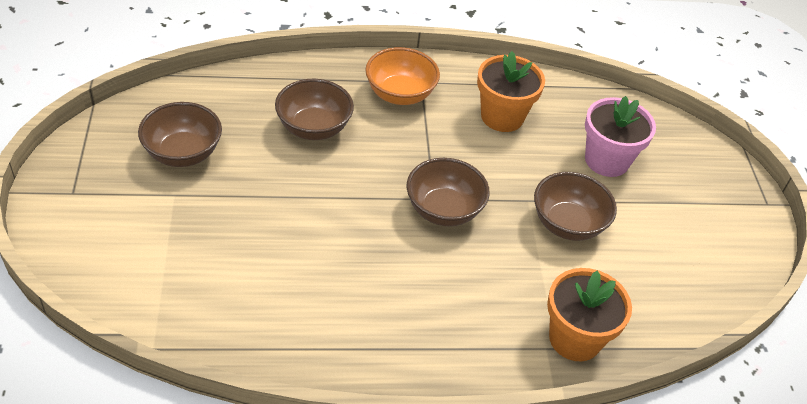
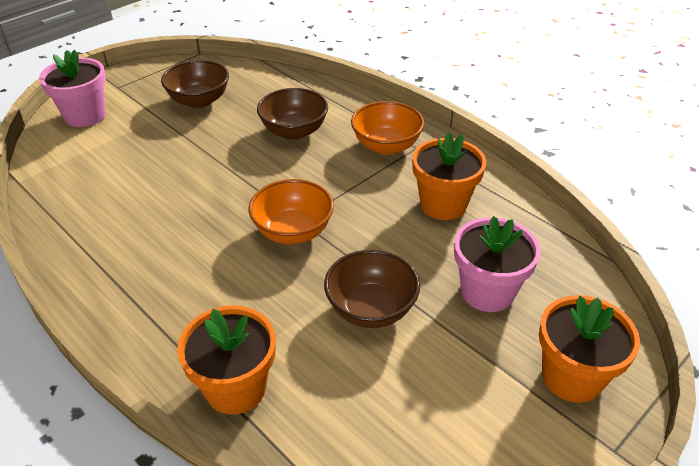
camera: 55 degrees right, 5 degrees down
(95, 243) = (85, 115): none -> pink flower pot
(443, 210) = (293, 231): brown bowl -> orange bowl
(706, 179) = (572, 377): none -> orange flower pot

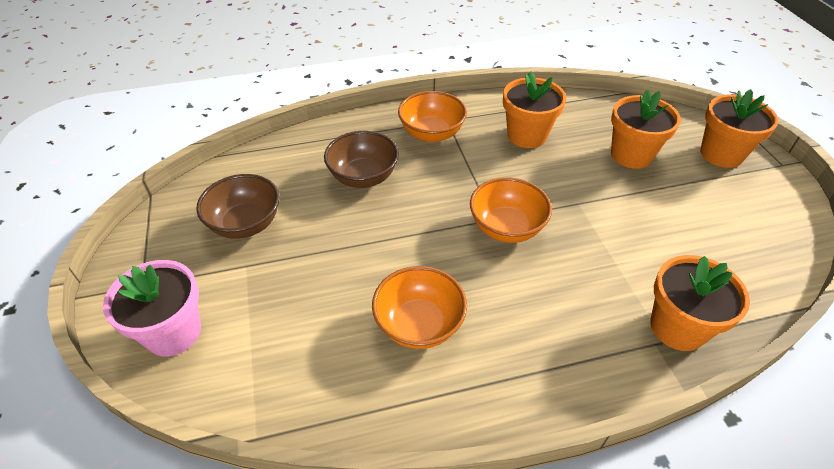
camera: 60 degrees left, 5 degrees up
(148, 218) = (419, 324): none -> orange bowl
(371, 309) = (622, 217): brown bowl -> none
(487, 292) = (631, 155): pink flower pot -> orange flower pot

